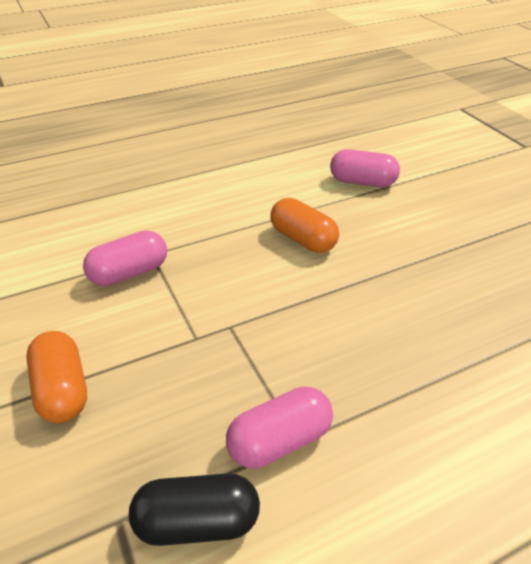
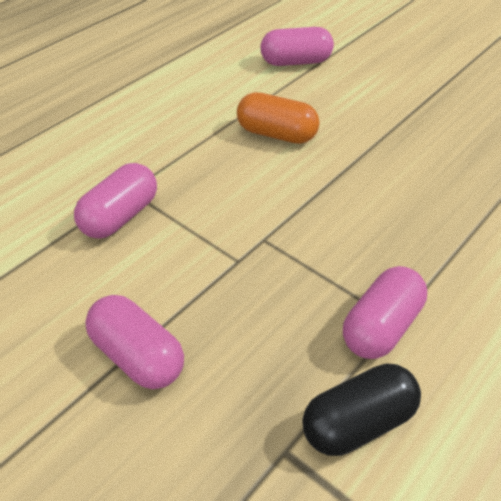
camera: 25 degrees left, 5 degrees up
(62, 390) = (137, 356): orange capsule -> pink capsule

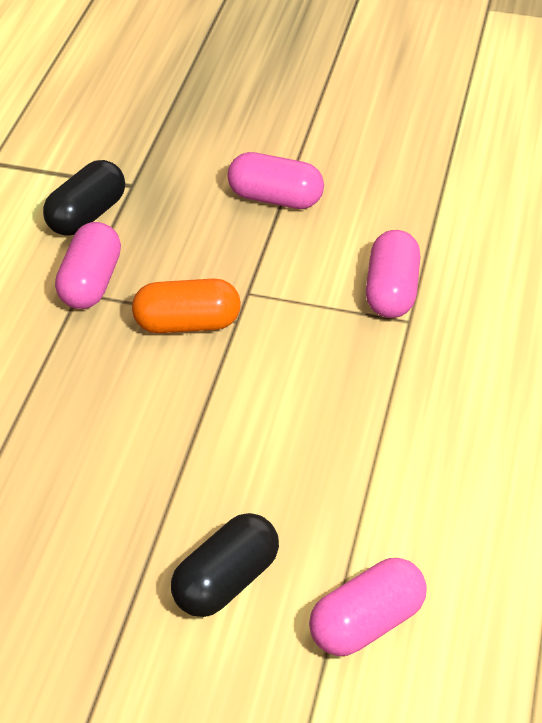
camera: 155 degrees right, 0 degrees up
(276, 134) = (305, 459): orange capsule -> orange capsule (187, 324)
(361, 97) = (226, 581): none -> black capsule

